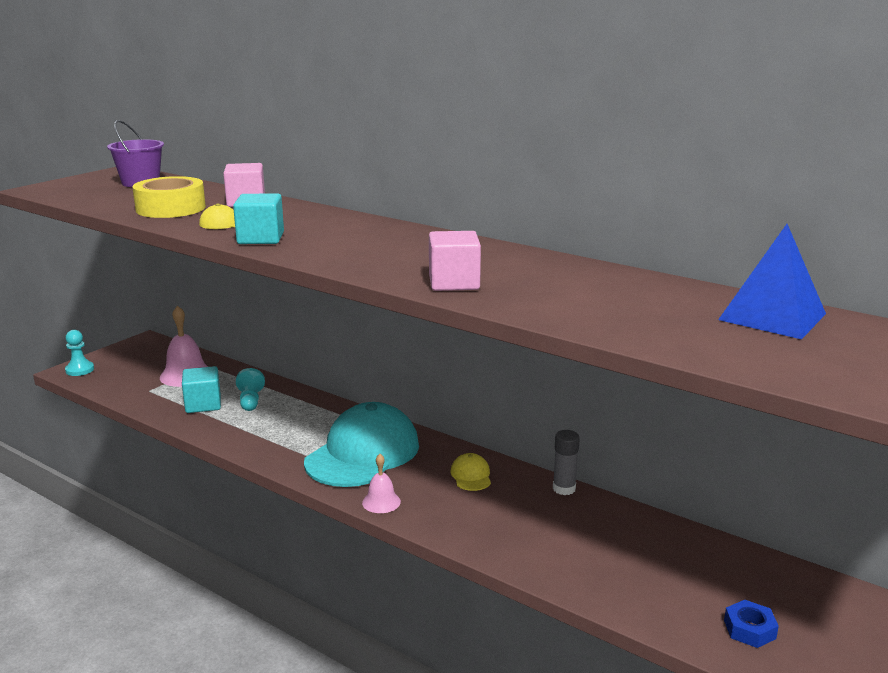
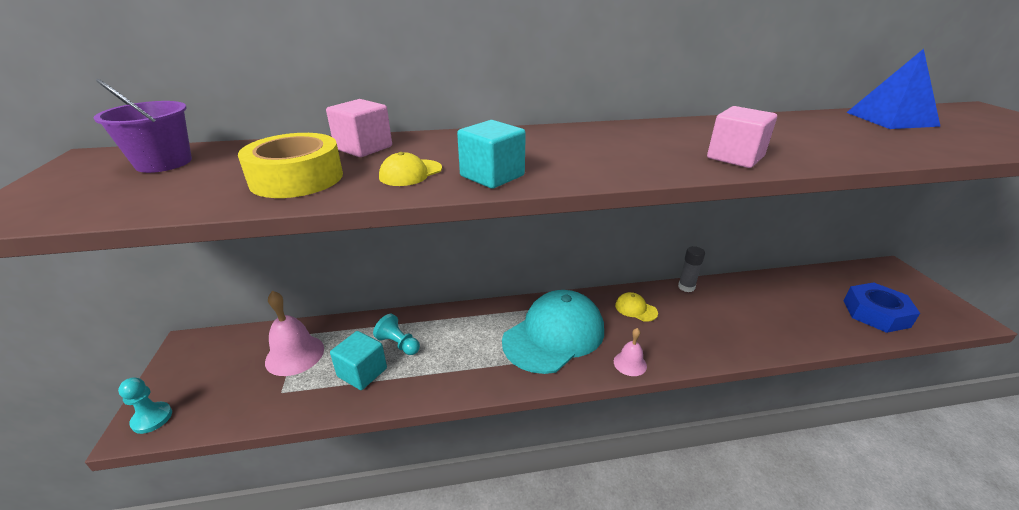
camera: 45 degrees left, 10 degrees up
(363, 453) = (554, 335): turquoise cap -> turquoise cap turned 60 degrees clockwise
(749, 629) = (875, 313): blue nut -> blue nut, size x1.85

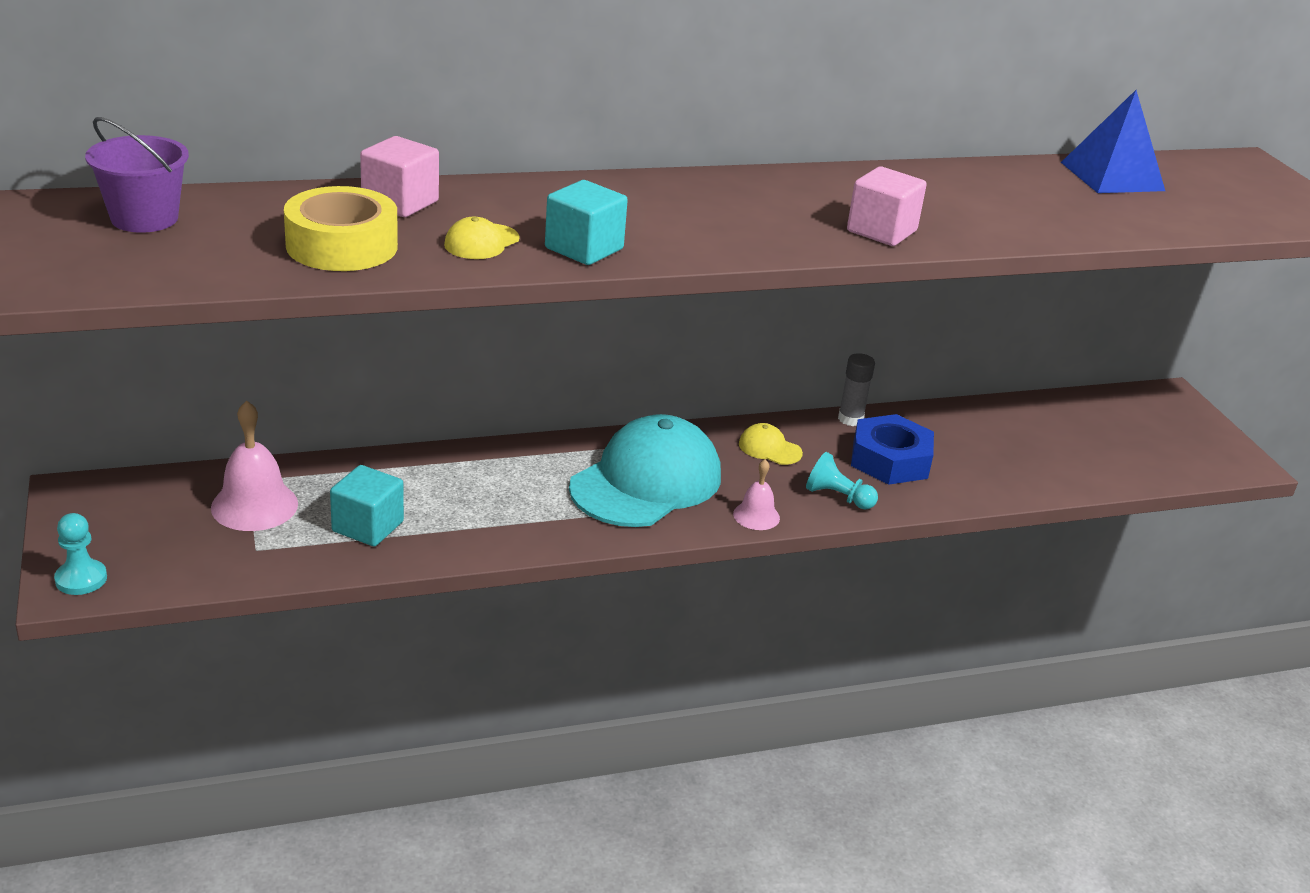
camera: 10 degrees left, 0 degrees up
(398, 344) = (411, 492): turquoise pawn -> turquoise pawn (837, 497)
(875, 313) = (1118, 456): blue nut -> blue nut (890, 460)

